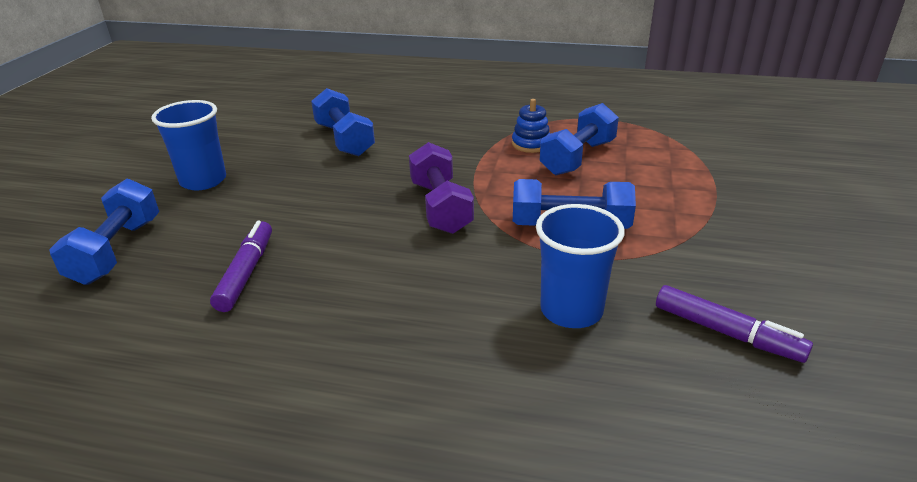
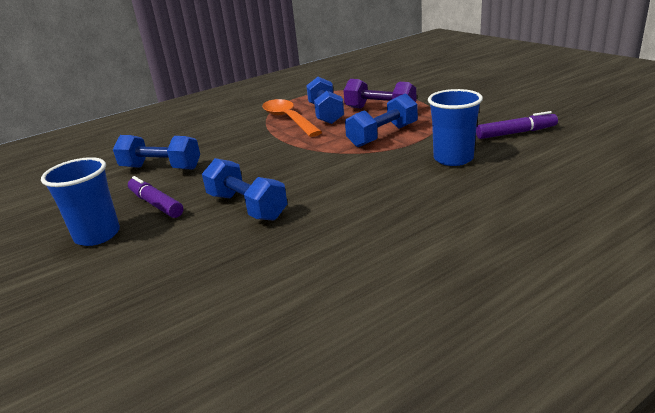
camera: 45 degrees left, 5 degrees down
(117, 251) = (124, 298): blue dumbbell -> blue dumbbell (246, 207)
(246, 273) = (259, 245): purple marker -> purple marker (156, 204)
(440, 207) = (303, 162): purple dumbbell -> purple dumbbell (380, 110)
(531, 144) = (288, 119): blue stacking toy -> orange spoon

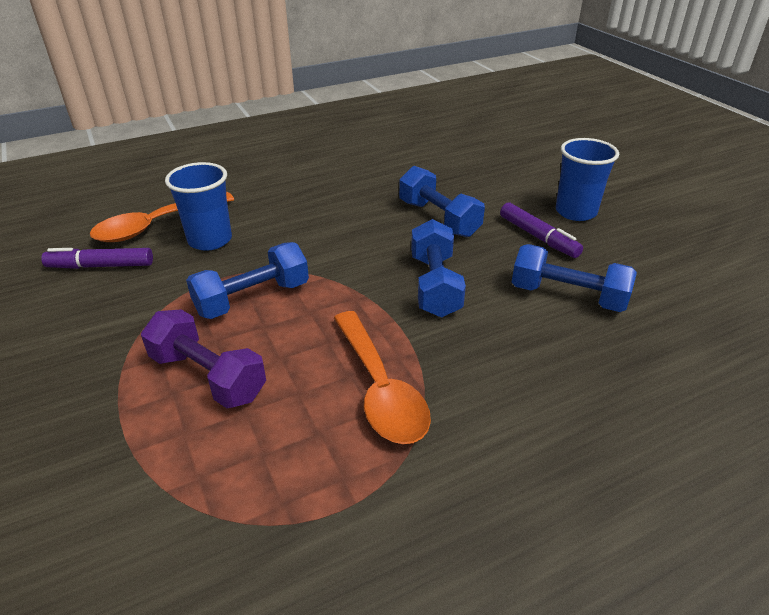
camera: 175 degrees left, 10 degrees up
(326, 113) = (306, 391): blue dumbbell -> blue dumbbell (435, 285)
(518, 161) = (156, 225): none -> orange spoon

